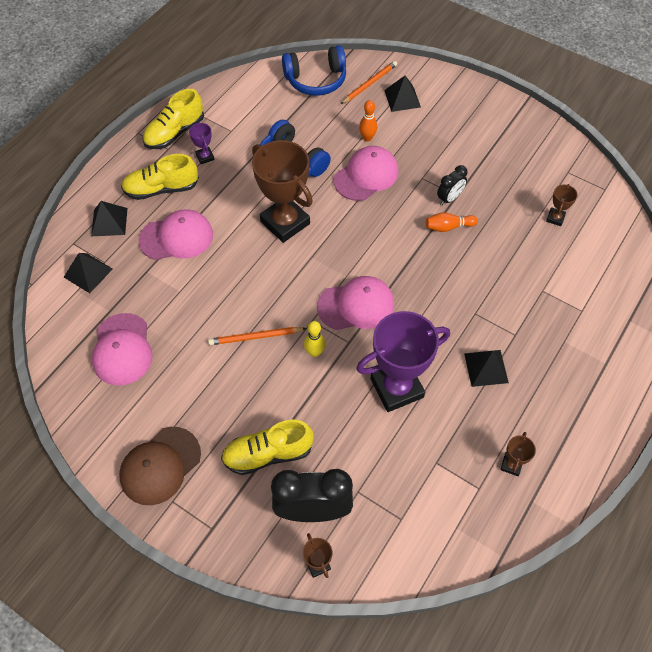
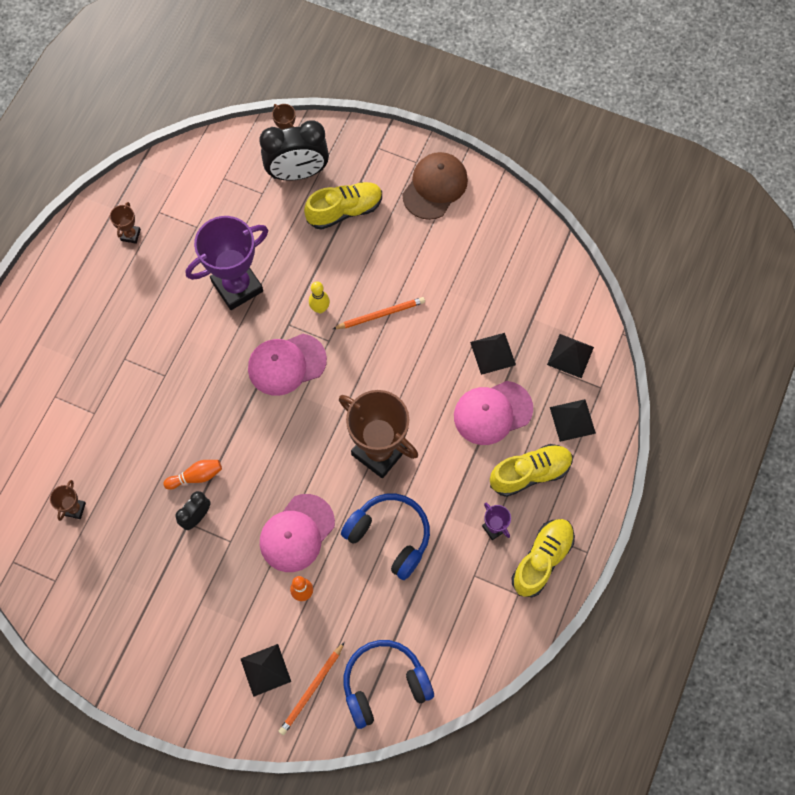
camera: 170 degrees right, 10 degrees up
(122, 349) = (505, 281): pink cap -> none
(486, 368) = (153, 320): black pyramid -> black pyramid (493, 353)

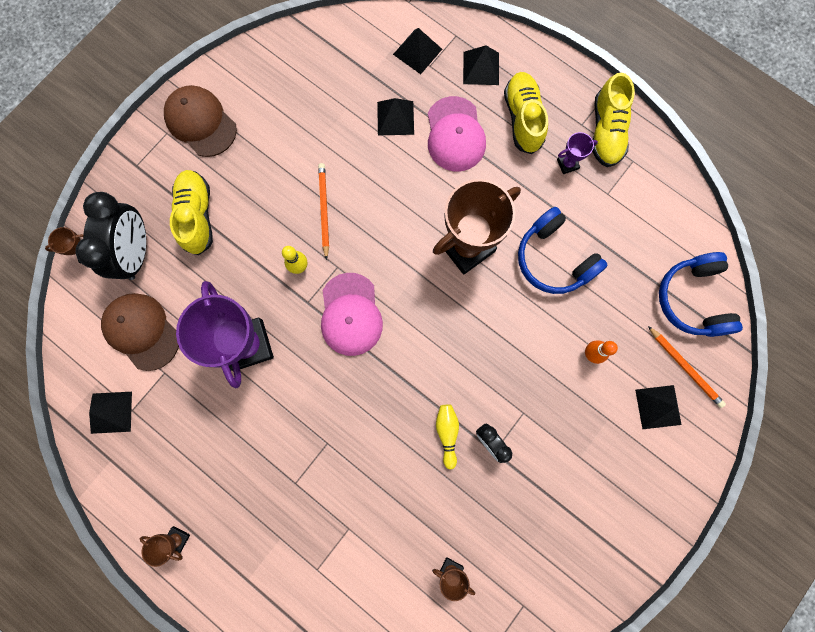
camera: 75 degrees left, 10 degrees up
(130, 235) = (149, 447): brown trophy -> brown trophy (177, 539)
(154, 197) = (111, 412): none -> black pyramid
(196, 476) = (447, 433): orange bowling pin -> yellow bowling pin
(229, 199) = (142, 331): none -> brown cap
(297, 533) = (530, 345): pink cap -> none
(390, 536) = (553, 259): blue headphones -> blue headphones turned 90 degrees counterclockwise
(542, 559) = (606, 131): yellow shoe -> yellow shoe turned 135 degrees counterclockwise

